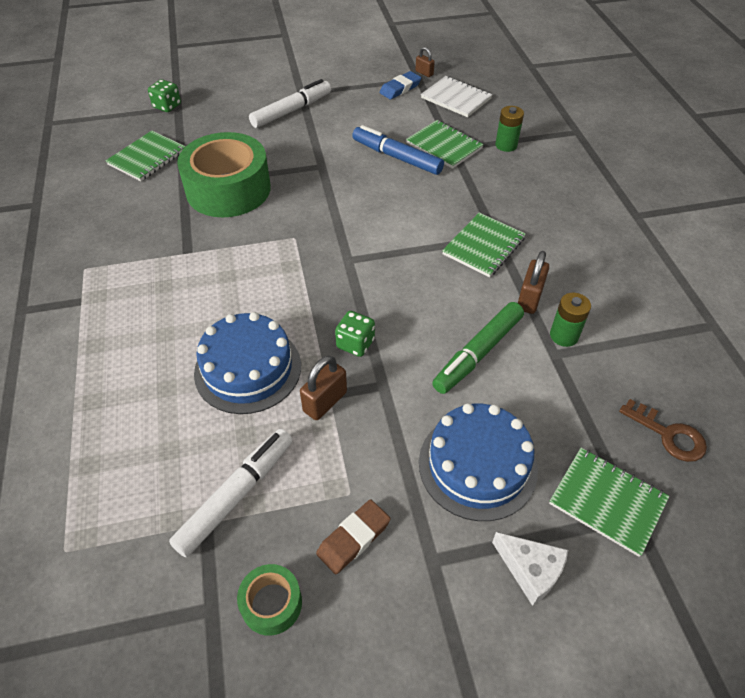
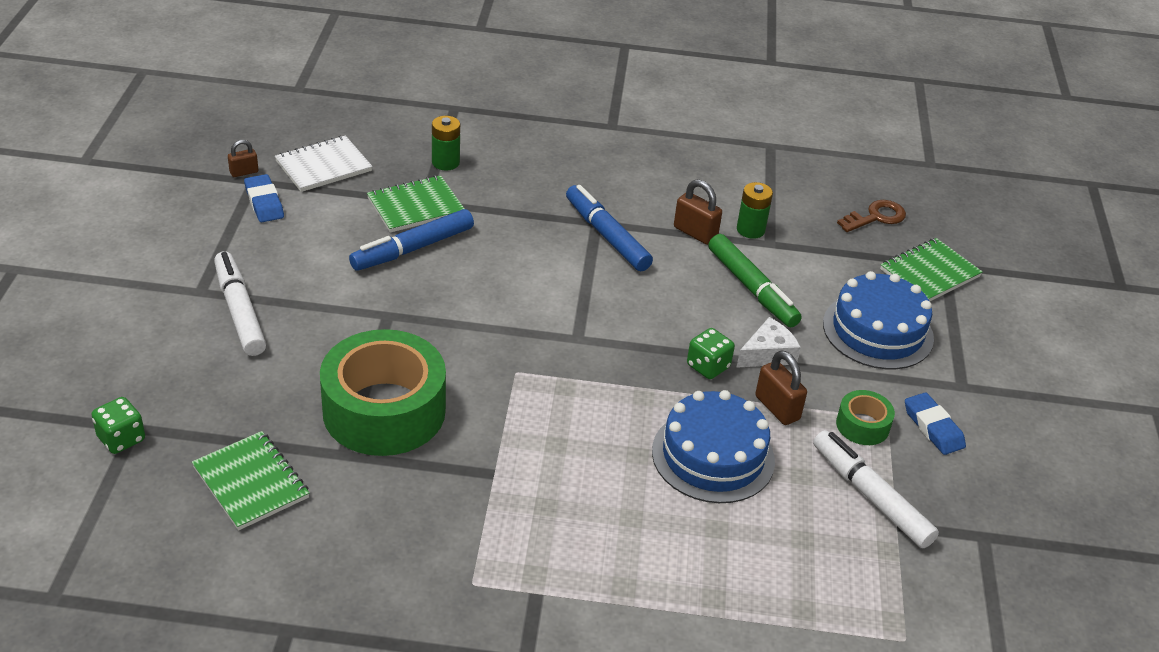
camera: 75 degrees left, 10 degrees down
(271, 603) = (985, 494): green tape -> green tape (862, 425)
(353, 538) = (933, 427): brown eraser -> blue eraser
(483, 246) = (606, 236): green notebook -> blue marker
(530, 570) = (980, 335): white cheese -> white cheese (768, 354)

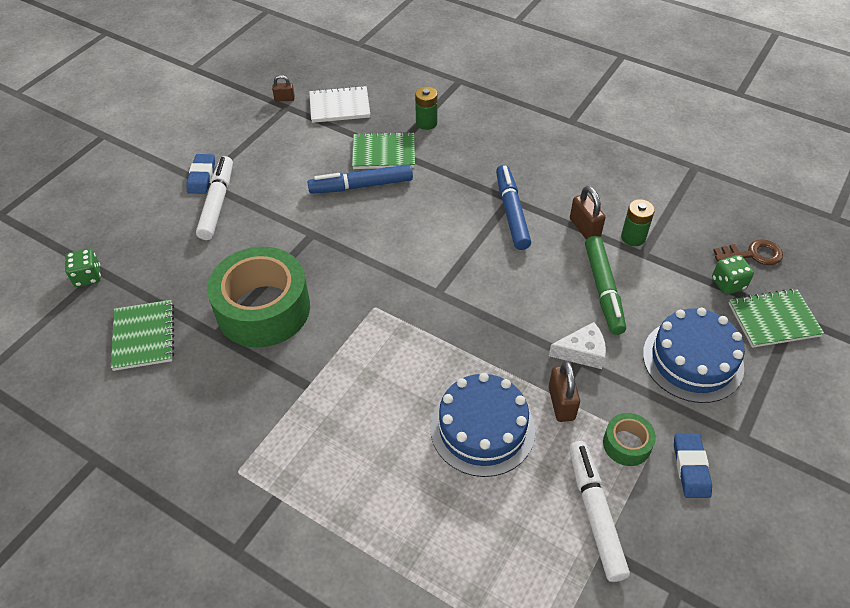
camera: 30 degrees right, 10 degrees up
(264, 202) = (283, 125): blue eraser -> blue eraser (201, 177)
(708, 366) = (525, 348): green dice -> green dice (728, 284)

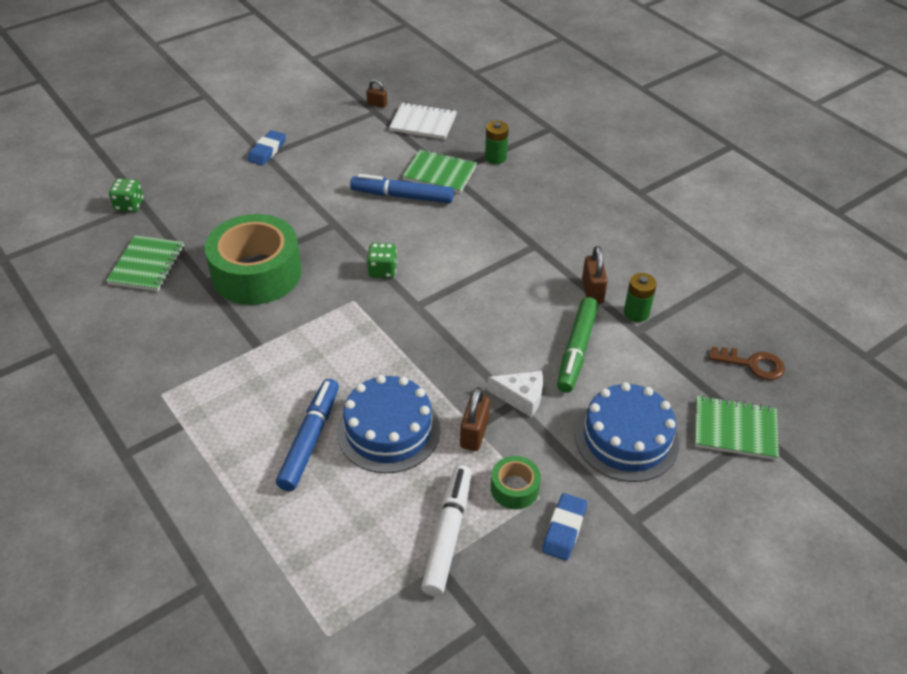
camera: 20 degrees right, 5 degrees down
(217, 203) = (268, 176): white marker -> none
(511, 212) = (529, 257): blue marker -> blue marker (310, 439)
(728, 284) = (708, 383): green dice -> green dice (382, 270)

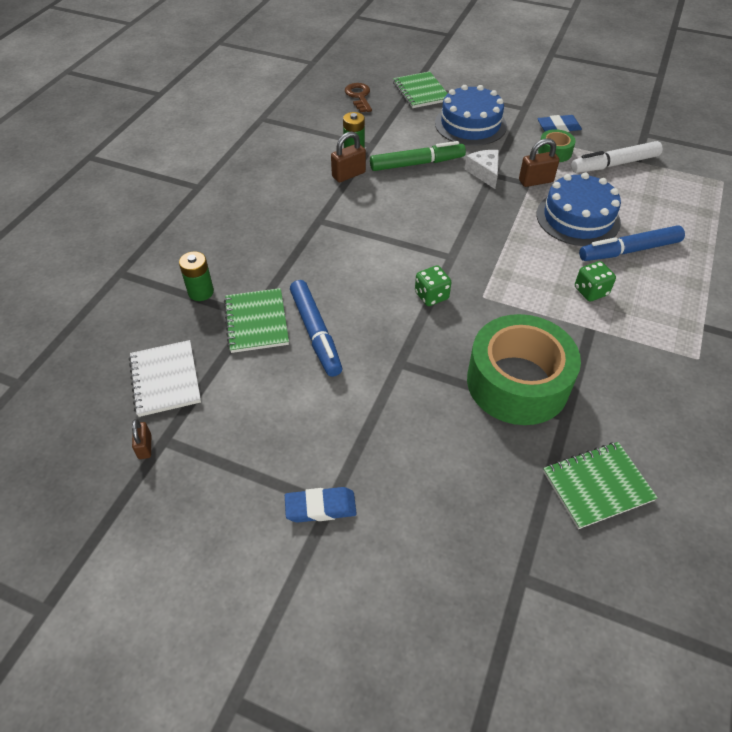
camera: 120 degrees left, 5 degrees up
(129, 205) = (536, 590): green dice -> green dice (591, 291)

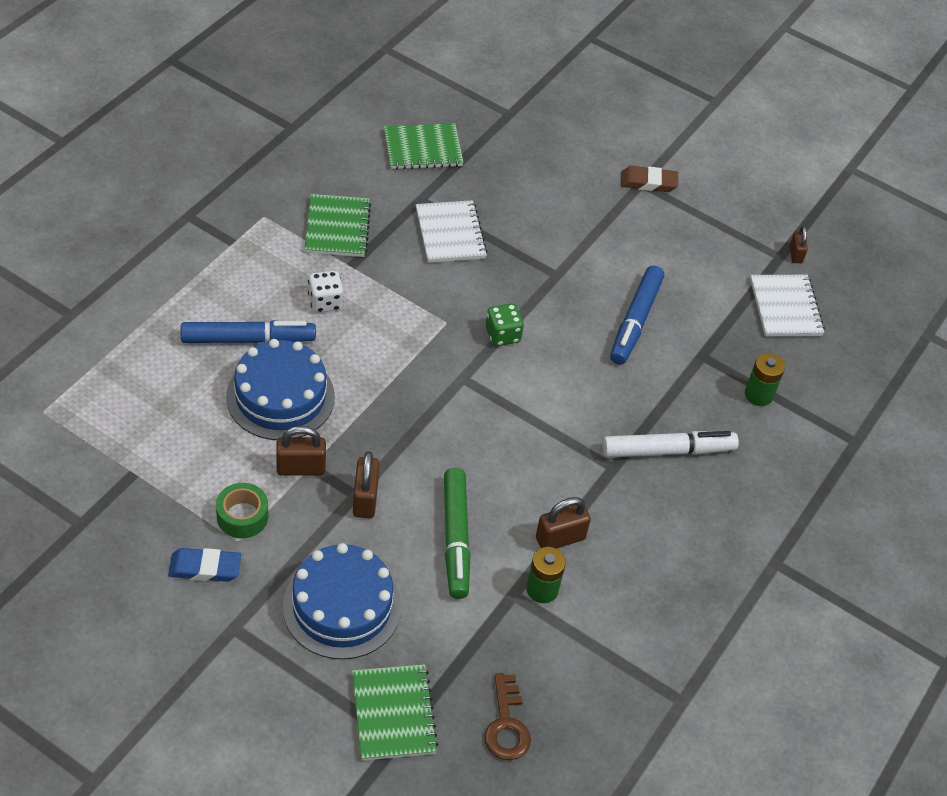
camera: 175 degrees left, 0 degrees up
(256, 322) = (696, 346): green notebook -> green notebook (337, 228)
(316, 333) = (635, 321): blue marker -> blue marker turned 150 degrees counterclockwise
(320, 507) = (648, 182): blue eraser -> brown eraser
(417, 164) = (455, 538): green marker -> green marker turned 90 degrees counterclockwise
(484, 173) = (365, 499): white cheese -> brown padlock
(517, 382) = (450, 233): green tape -> white notebook
(591, 291) = (325, 302): green dice -> white dice
(614, 164) = (171, 473): white marker -> white marker (667, 451)

